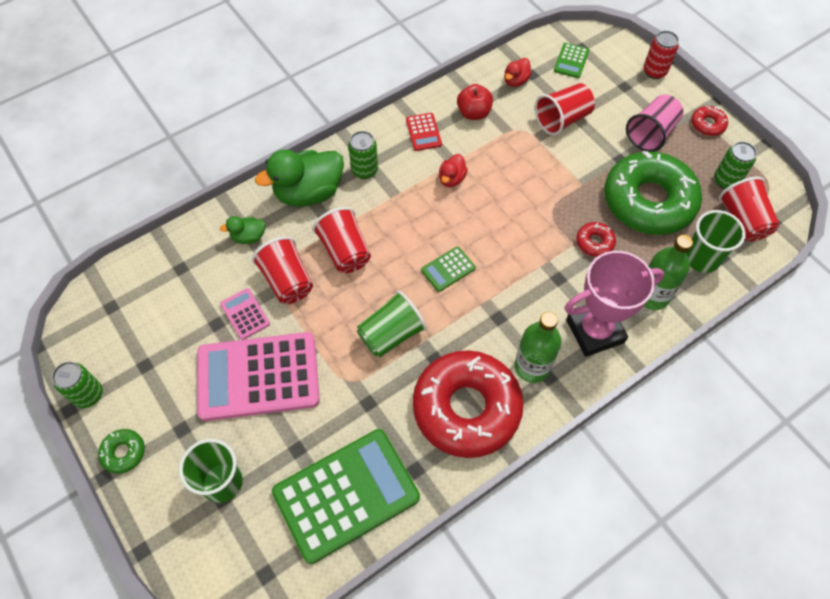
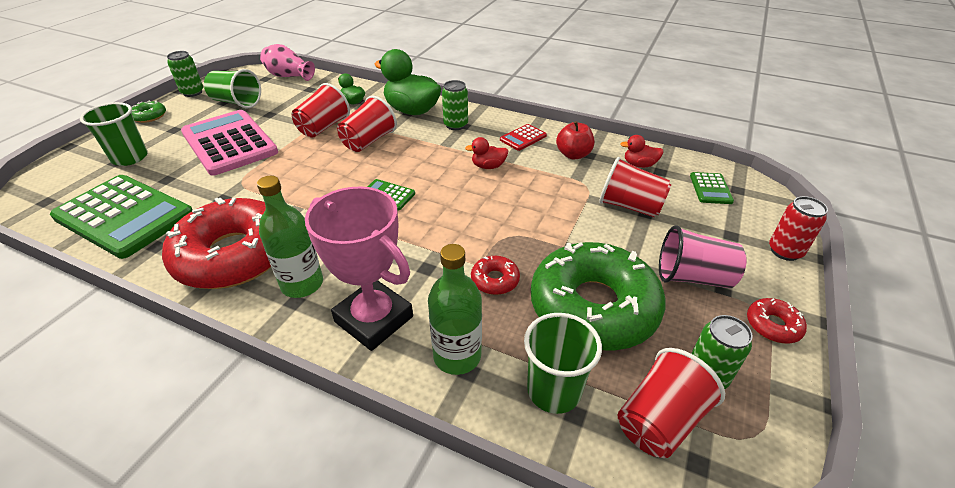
camera: 60 degrees right, 20 degrees down
(126, 279) = (289, 76): none -> pink vase
(245, 314) = (283, 121): pink calculator -> none
(391, 334) = (298, 188): green cup -> green cup (237, 102)
(571, 61) = (710, 188): green calculator -> green calculator turned 75 degrees counterclockwise

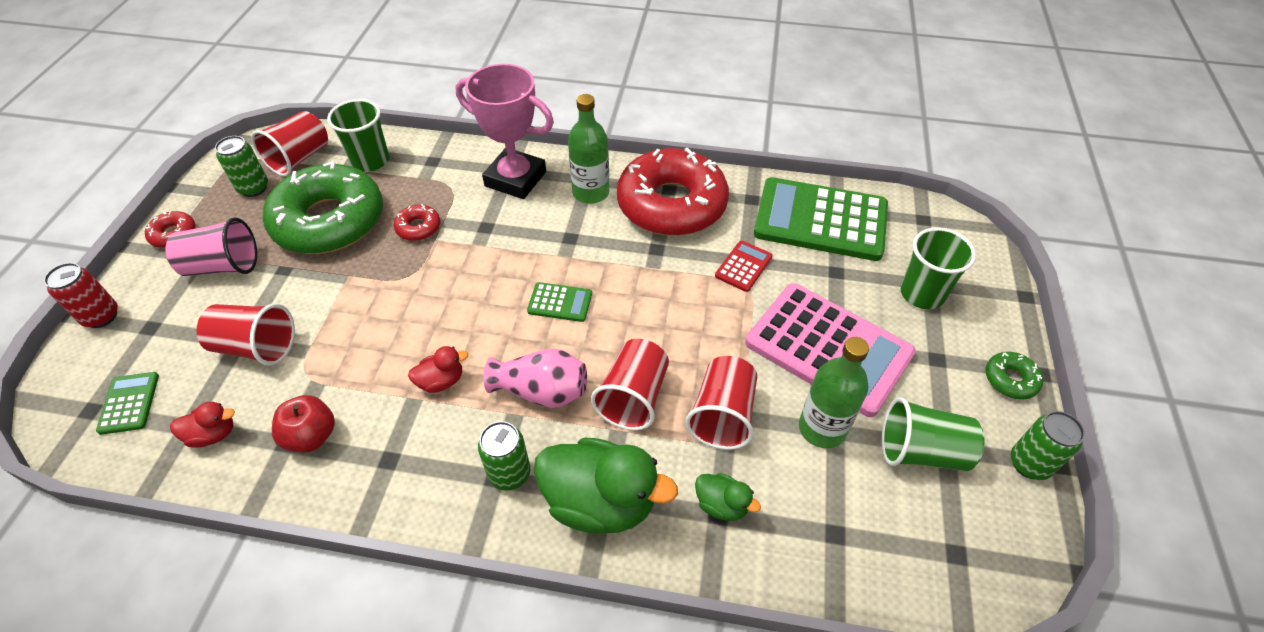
camera: 165 degrees right, 10 degrees up
(289, 76) = (917, 577): pink vase -> pink vase (542, 391)
(457, 356) = (442, 168): green bottle -> green bottle (822, 428)
(523, 138) = (390, 463): red calculator -> red calculator (743, 266)

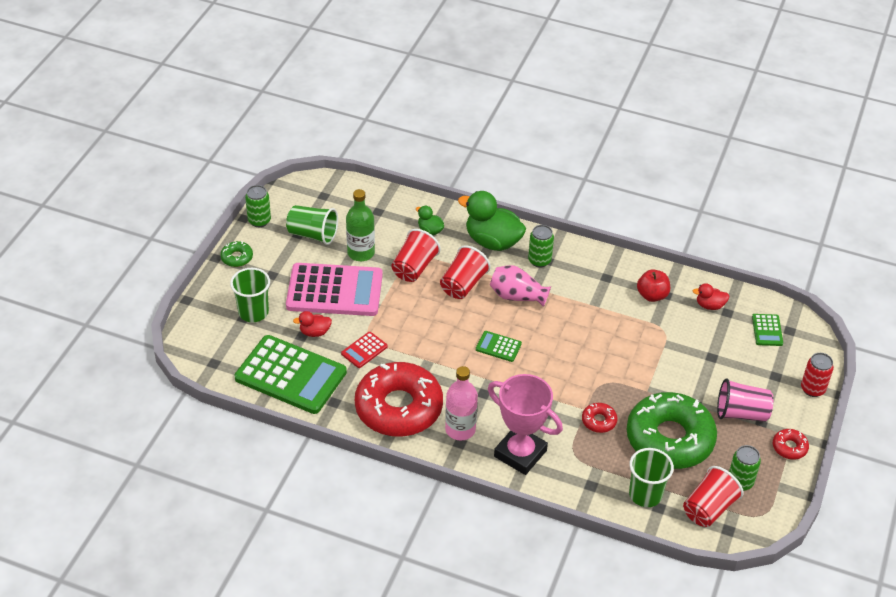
camera: 170 degrees left, 5 degrees down
(256, 347) = (699, 351): red cup -> none
(441, 381) = (578, 312): red duck -> red duck (315, 332)
(591, 192) = (460, 429): green bottle -> pink bottle
(828, 348) = (334, 291): pink calculator -> pink calculator turned 135 degrees clockwise

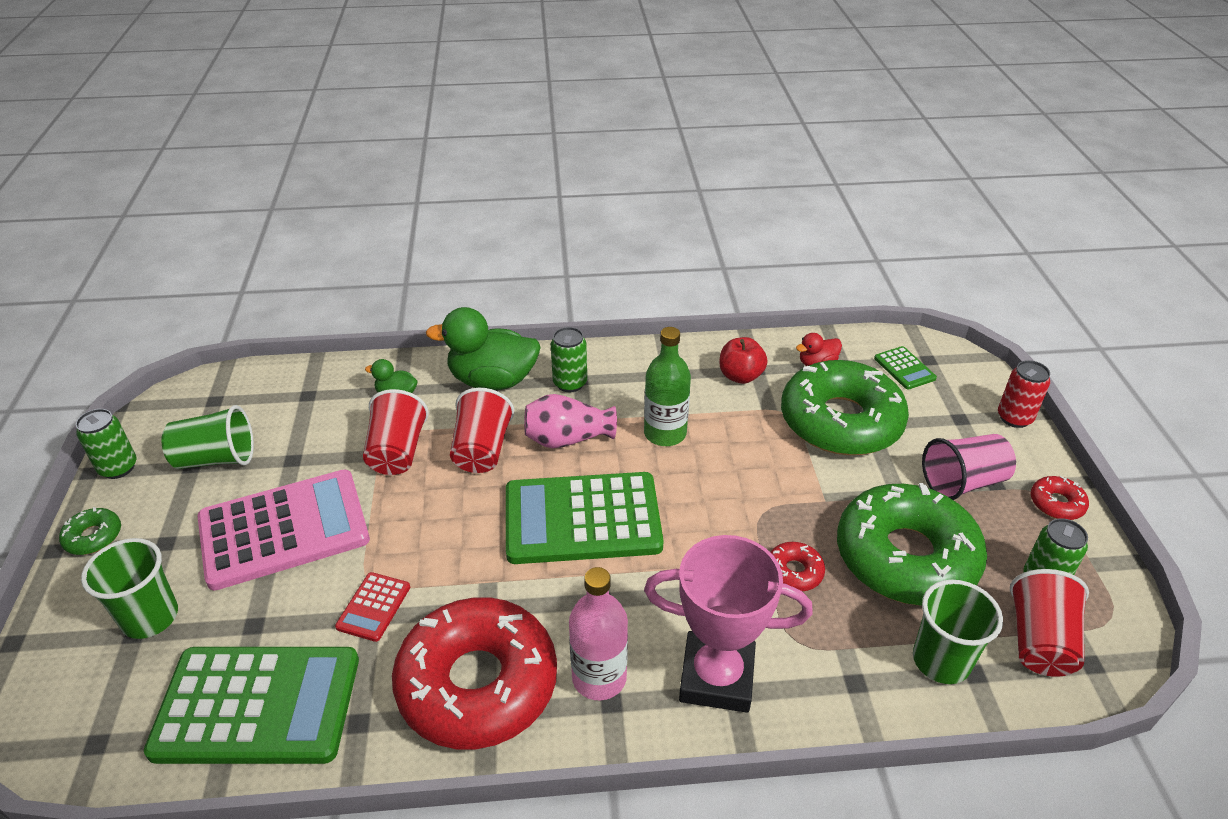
camera: 25 degrees left, 5 degrees down
(315, 332) = (275, 610): red duck -> none
(361, 253) = (305, 459): green bottle -> green bottle (665, 433)
(498, 346) = (582, 519): green calculator -> green calculator, size x2.33
(695, 348) = (840, 421): none -> green donut

